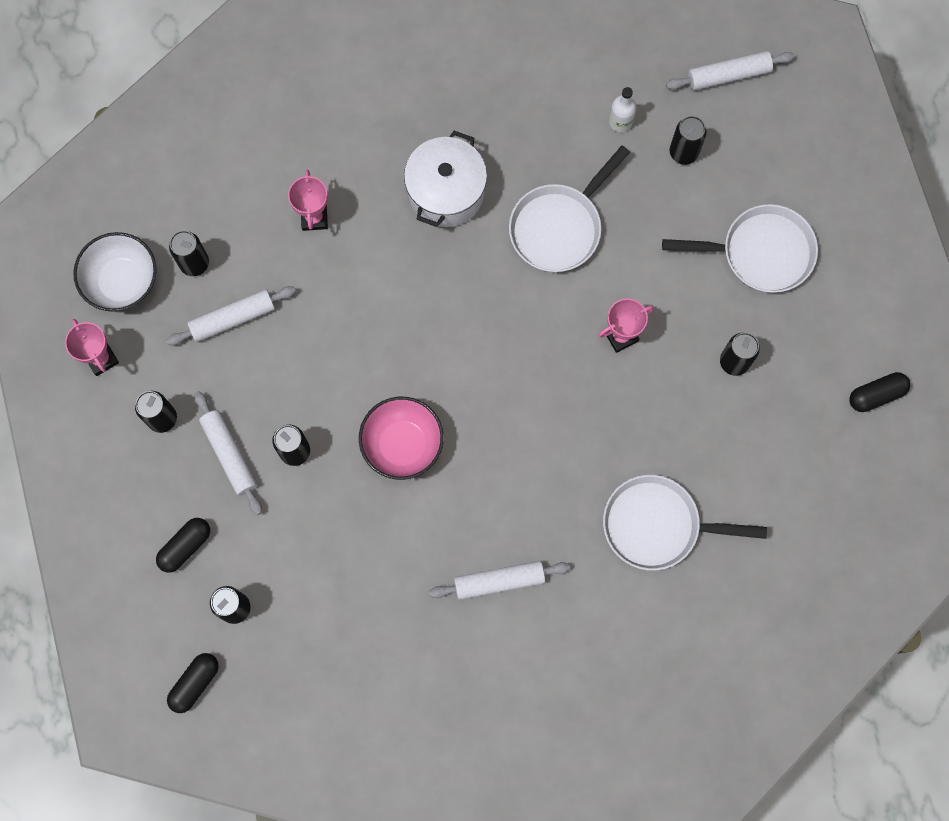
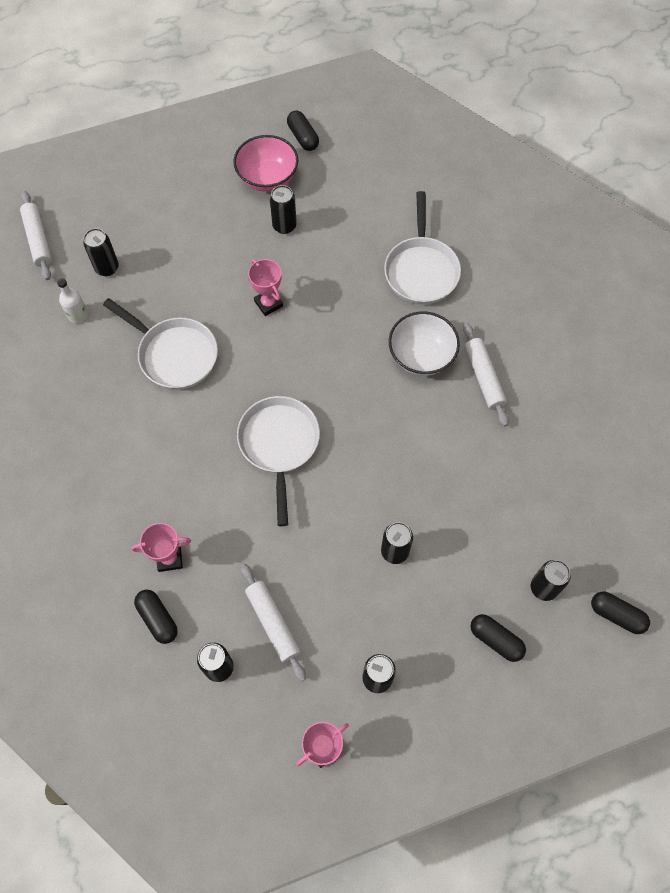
camera: 95 degrees left, 10 degrees down
(122, 282) = (241, 739): white bowl -> white bowl (421, 356)
(229, 454) = (404, 610): white rolling pin -> none
(252, 205) = (158, 619): none -> black capsule
(402, 444) = (378, 461): pink bowl -> pink bowl (267, 178)
(446, 192) = (143, 446): white pot -> none
(760, 252) = (193, 212): white pan -> white pan (279, 445)

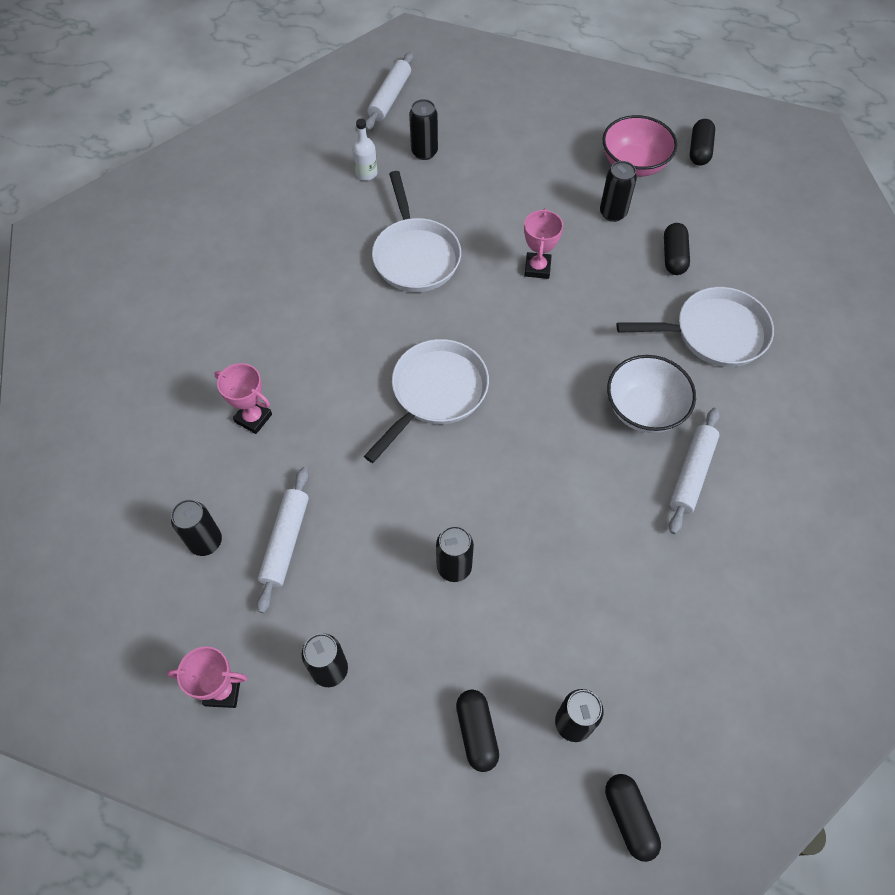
camera: 40 degrees right, 5 degrees down
(158, 619) = (197, 460): black capsule -> black capsule (674, 256)
(421, 270) = (714, 333): white pan -> white pan turned 135 degrees counterclockwise

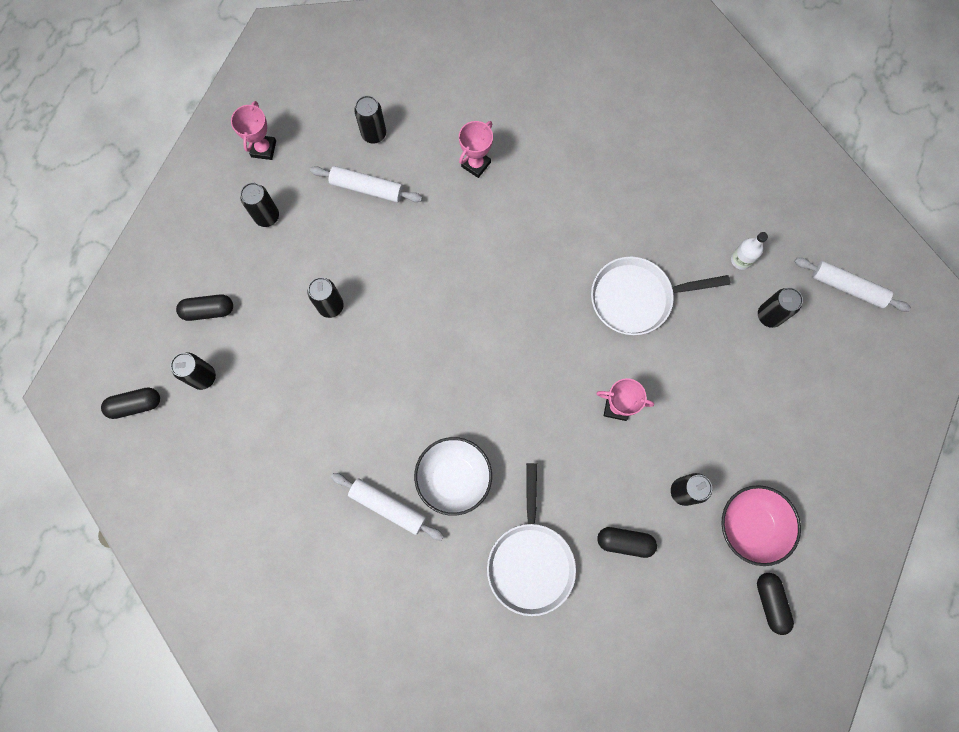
camera: 95 degrees right, 15 degrees up
(435, 393) = (487, 304): white pan -> none
(699, 150) = (770, 602): black capsule -> black capsule turned 60 degrees clockwise

